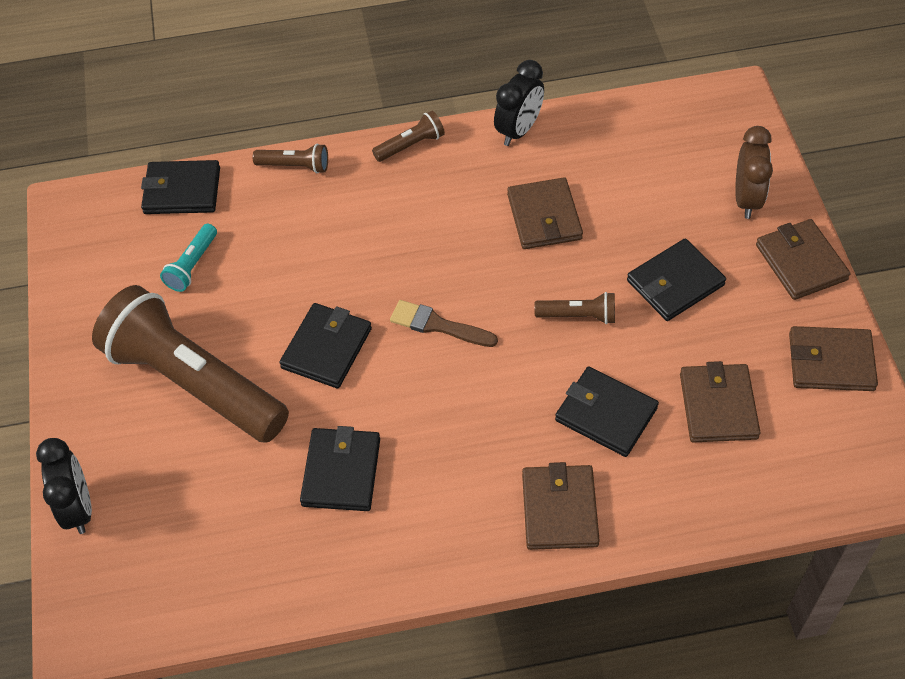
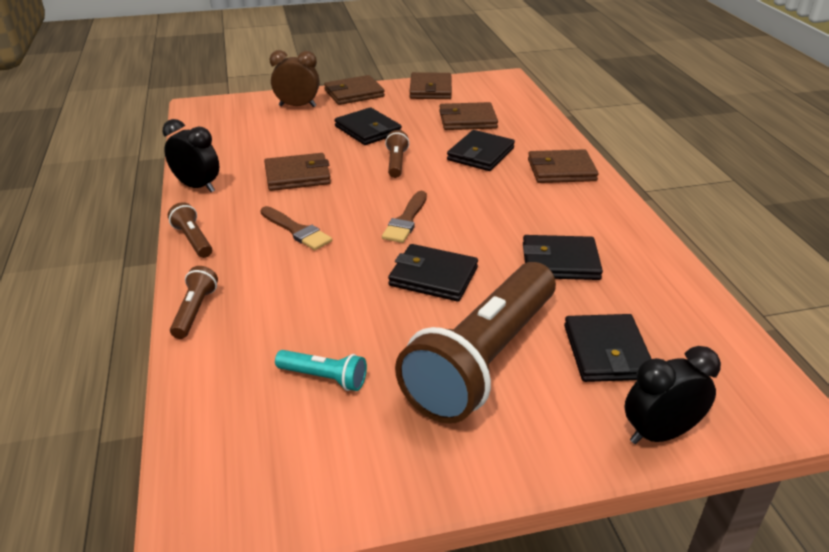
camera: 95 degrees left, 20 degrees down
(182, 191) = (204, 400): black wallet -> black wallet (607, 352)
(422, 227) = (297, 230): none -> brown brush

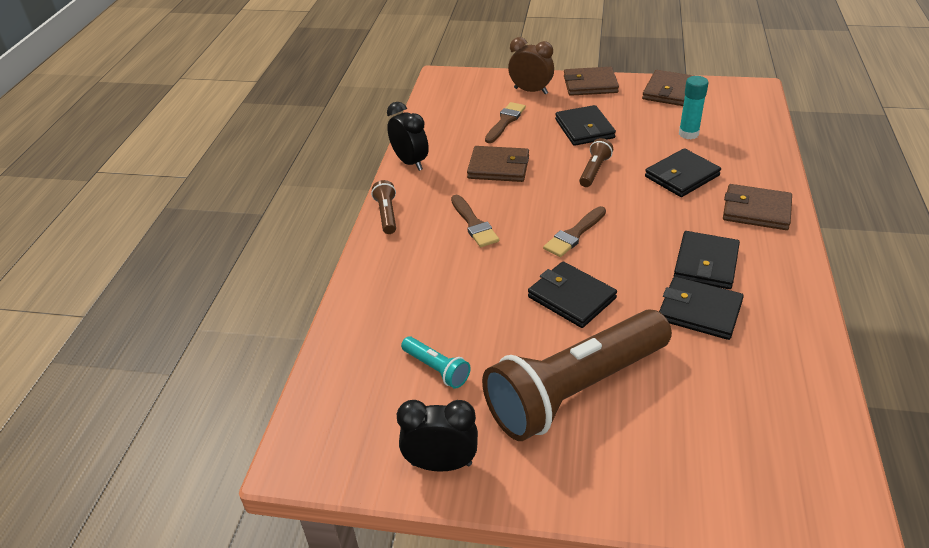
camera: 25 degrees right, 5 degrees up
(195, 311) = (362, 282): brown flashlight -> none
(284, 135) = (505, 121): none -> brown brush
(467, 120) = (688, 134): brown wallet -> turquoise glue stick
(607, 352) = (694, 414): black wallet -> black wallet (706, 263)
(659, 433) = (699, 506): black clock -> black clock (441, 464)

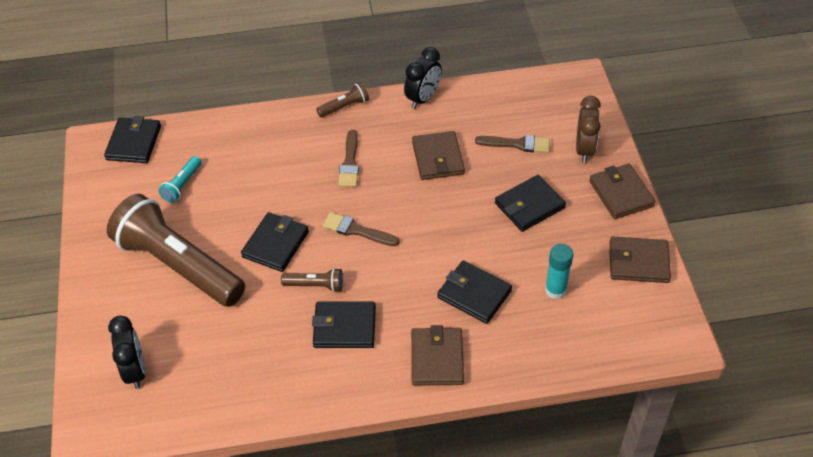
camera: 70 degrees right, 10 degrees up
(441, 464) = (102, 210): black clock -> black clock (135, 370)
(474, 224) = (350, 163): brown brush -> brown brush turned 45 degrees counterclockwise
(594, 170) = (458, 226): brown flashlight -> brown flashlight (315, 285)
(699, 311) = (281, 329): black wallet -> black wallet (134, 143)

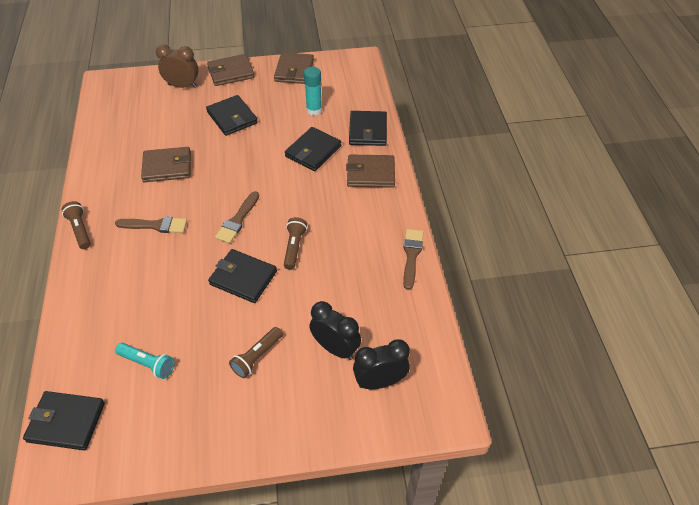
camera: 90 degrees left, 0 degrees up
(178, 265) = (257, 357): brown flashlight -> brown flashlight, size x0.40
(344, 327) = (339, 227): black wallet -> black wallet (368, 131)
(423, 98) = (91, 174): black clock -> black clock (335, 348)
(517, 144) = (165, 120): brown brush -> brown brush (411, 255)

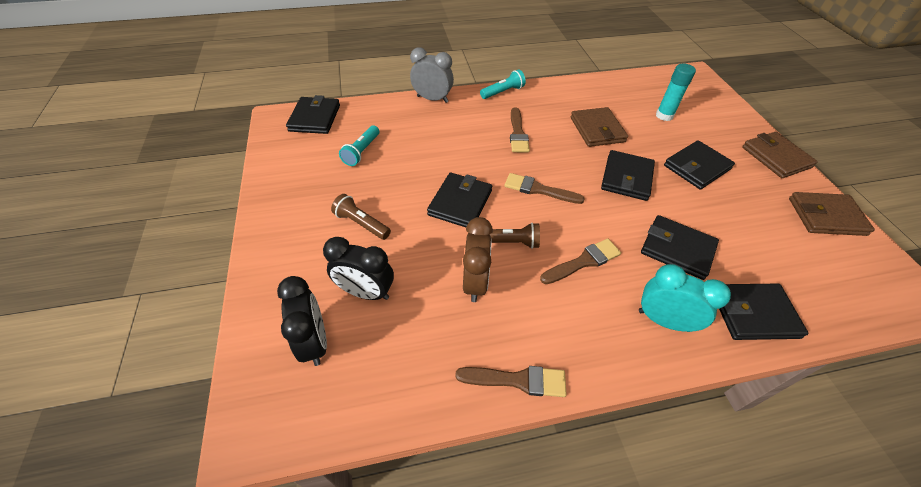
camera: 85 degrees right, 0 degrees up
(69, 296) = (432, 99): none -> grey clock
(80, 230) = (503, 92): brown flashlight -> turquoise flashlight
(182, 86) = (725, 123): brown clock -> brown clock (475, 282)
(235, 161) = (626, 178): none -> black wallet
(314, 110) = (758, 244): turquoise glue stick -> turquoise glue stick (664, 115)
(318, 204) = (583, 261): none -> brown brush
(335, 348) = (366, 292): black clock -> black clock turned 75 degrees clockwise
(370, 173) = (663, 320): brown wallet -> turquoise clock

